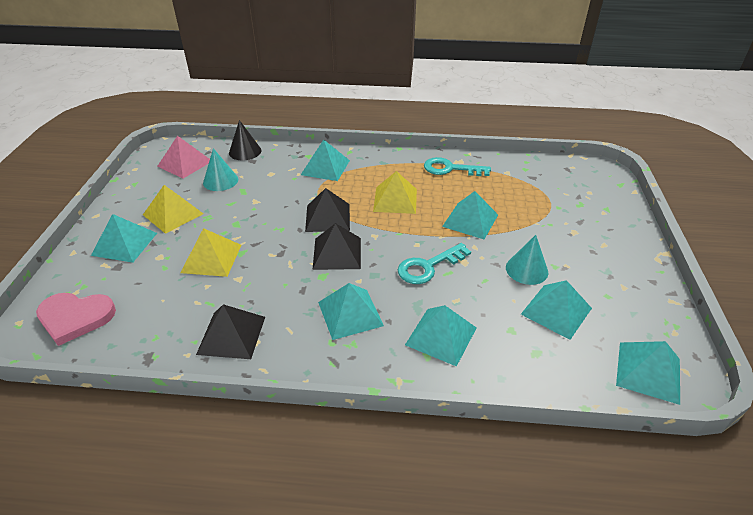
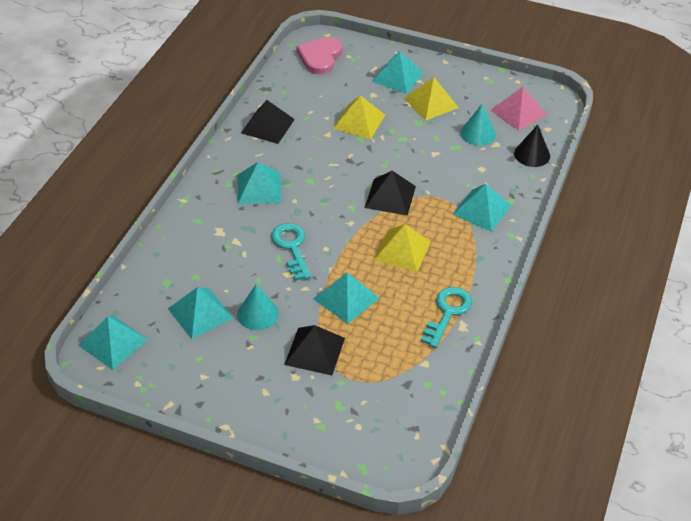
camera: 105 degrees right, 5 degrees up
(337, 253) = (335, 194): black pyramid -> black pyramid (315, 351)
(441, 336) = (211, 233): turquoise pyramid -> none

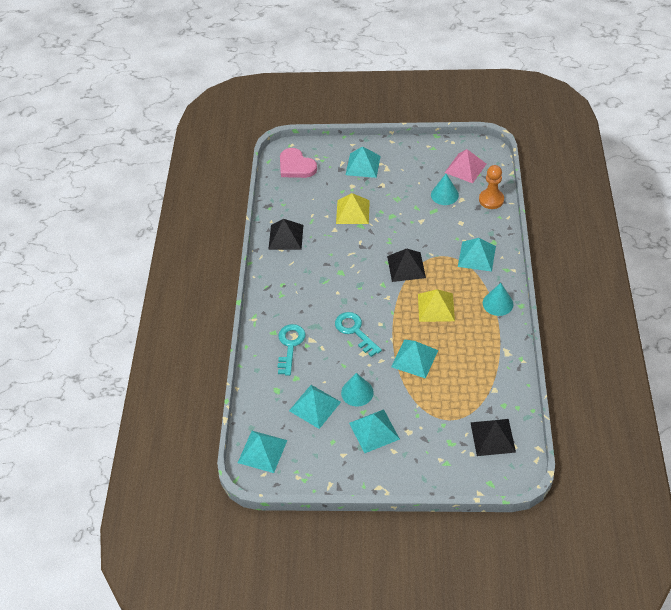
camera: 15 degrees left, 5 degrees up
(259, 188) = (306, 291): turquoise pyramid -> turquoise pyramid (374, 430)
(315, 351) = (413, 407): black pyramid -> black pyramid (492, 437)
(320, 57) = (296, 166): pink heart -> pink heart turned 45 degrees counterclockwise
(431, 103) = (398, 179): yellow pyramid -> none
(447, 312) = (491, 345): turquoise key -> turquoise key (290, 345)
(480, 269) = (497, 303): none -> turquoise cone
(532, 154) = (491, 200): black cone -> orange pawn

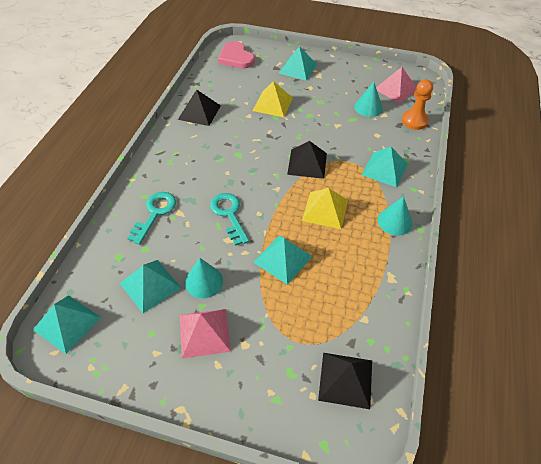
camera: 10 degrees right, 0 degrees up
(374, 430) = (204, 332): turquoise pyramid -> pink pyramid

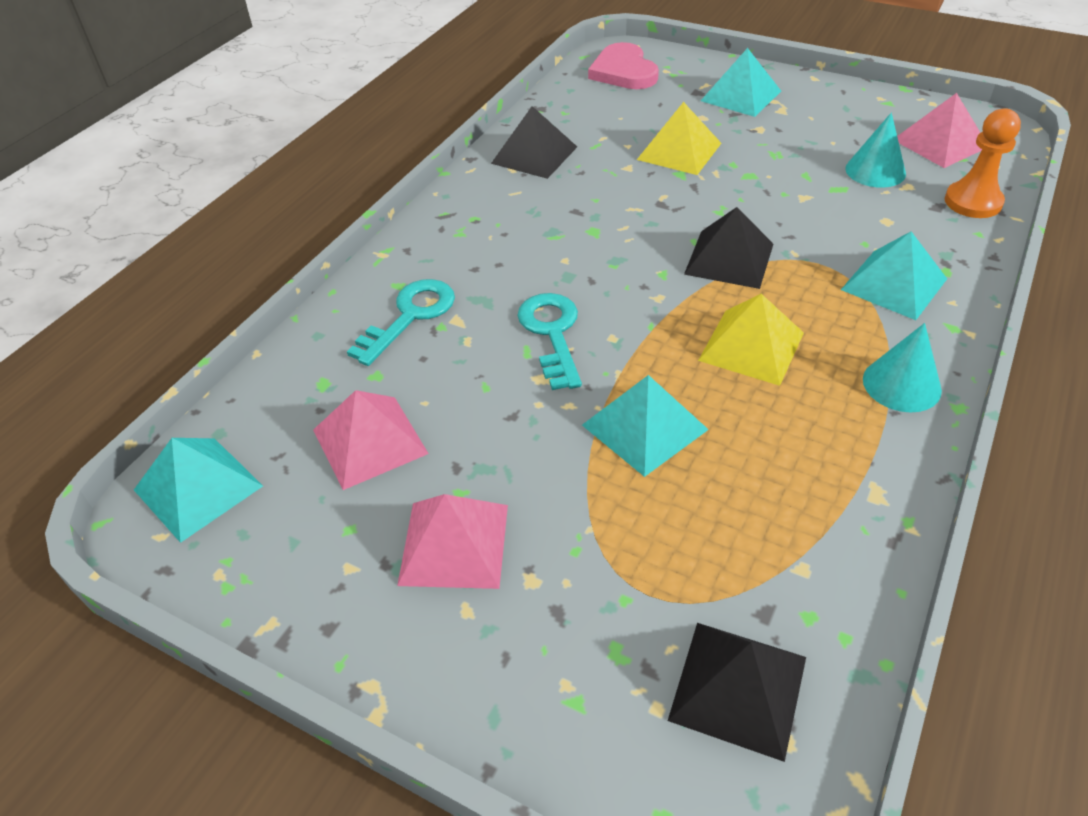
camera: 15 degrees right, 5 degrees down
(150, 285) = (370, 441): turquoise pyramid -> pink pyramid
(204, 281) = (475, 448): turquoise cone -> none

